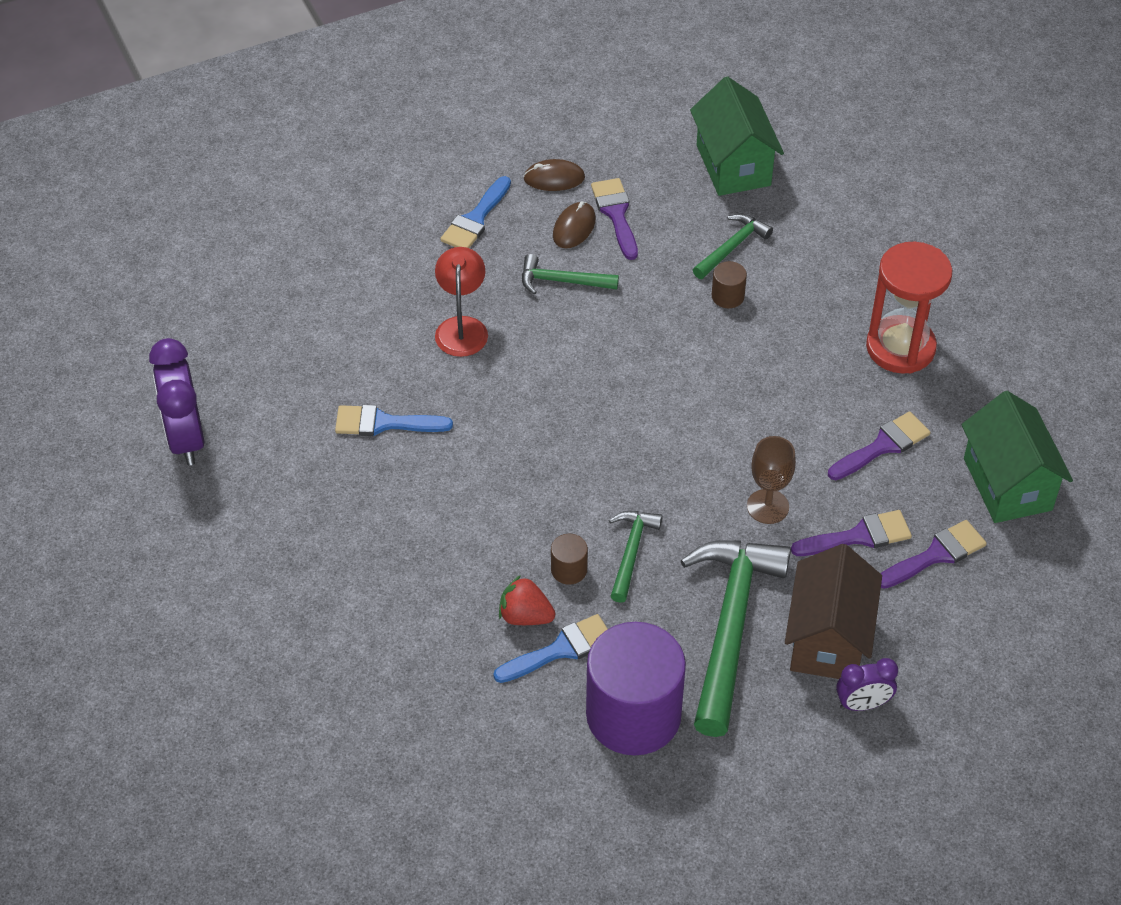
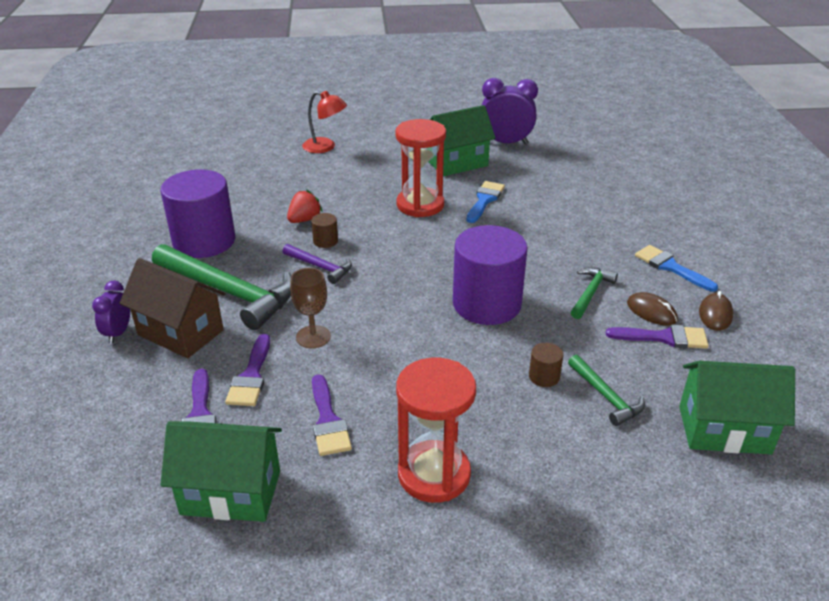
camera: 110 degrees right, 15 degrees down
(279, 483) = (457, 163): none -> green house
(427, 493) = (420, 205): none -> red hourglass
(462, 327) = (557, 241): red lamp -> red lamp (325, 147)
(561, 649) = (271, 227): blue brush -> none
(628, 367) = (486, 304): none -> purple cylinder
(631, 552) = (320, 267): green hammer -> purple hammer

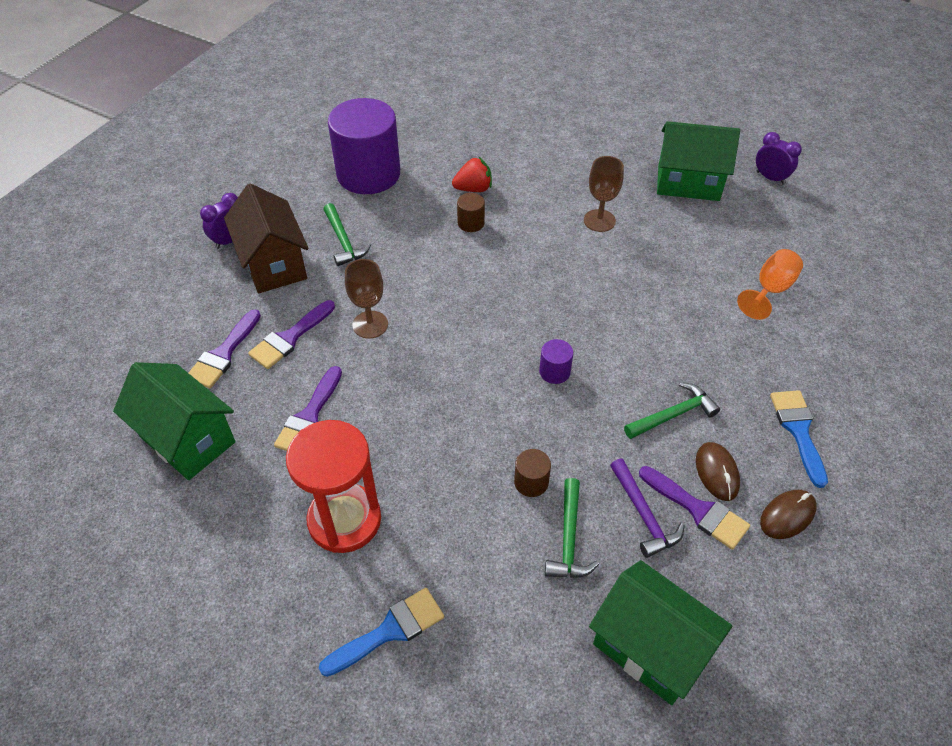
camera: 35 degrees right, 15 degrees up
(229, 292) = (343, 241): green hammer -> green hammer, size x0.49
(320, 267) = (441, 251): purple hammer -> purple hammer (644, 515)
(325, 147) = (570, 106): red lamp -> none
(420, 205) = (599, 220): red hourglass -> brown goblet
(484, 200) = (672, 244): blue brush -> blue brush (390, 630)
(486, 304) = (554, 371): purple cylinder -> purple cylinder, size x0.40
(506, 143) = (770, 178): purple clock -> purple clock, size x0.57
(572, 201) = (770, 290): none -> orange goblet

